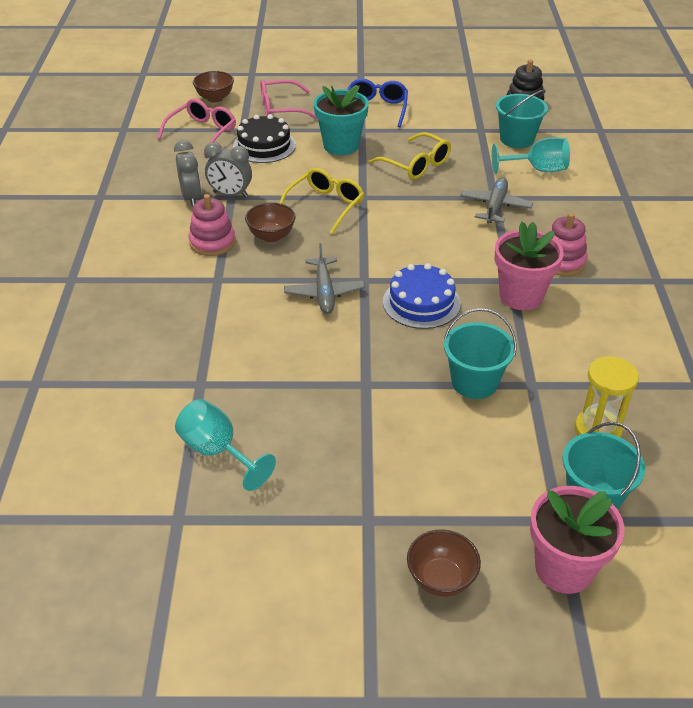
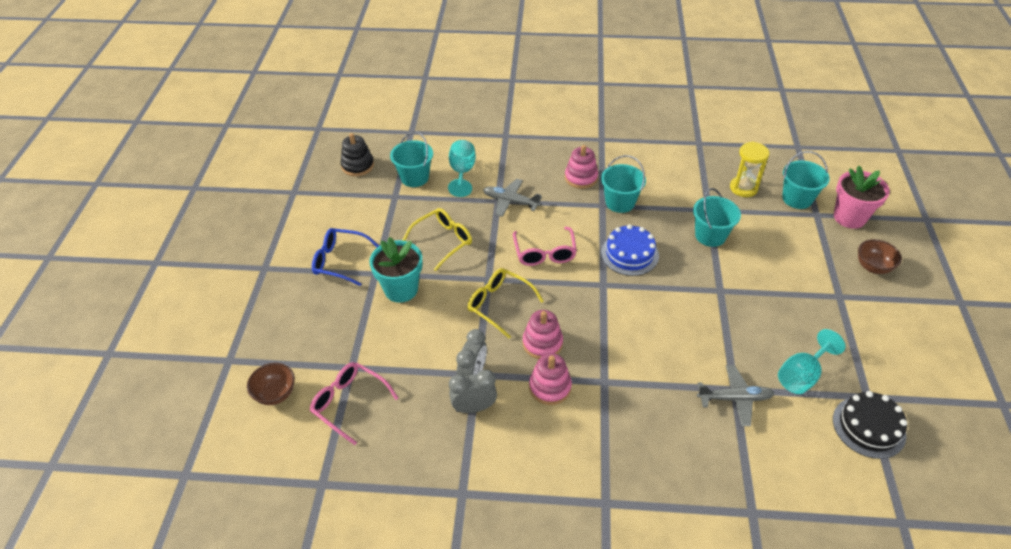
camera: 85 degrees left, 5 degrees up
(264, 146) = (388, 348): black cake -> black cake (869, 427)
(271, 236) = (542, 343): brown bowl -> pink stacking toy
(280, 109) = (318, 334): pink glasses -> pink glasses (544, 253)
(324, 292) = (619, 309): grey plane -> grey plane (735, 398)
(521, 296) = (620, 202): pink flower pot -> turquoise bucket

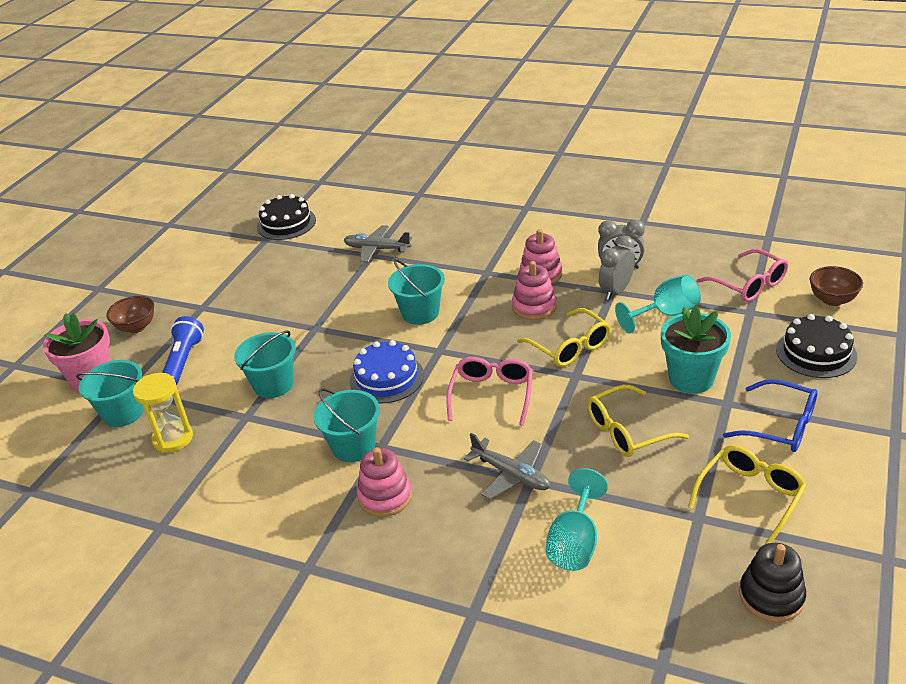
camera: 160 degrees left, 10 degrees down
(303, 329) = (816, 353): none -> black cake
(364, 212) = (750, 496): none -> yellow glasses
(414, 177) = (661, 548): turquoise bucket -> turquoise bucket (420, 313)
(798, 243) = (184, 361): none -> blue flashlight
(802, 375) = (304, 257): turquoise goblet -> turquoise goblet (665, 314)

